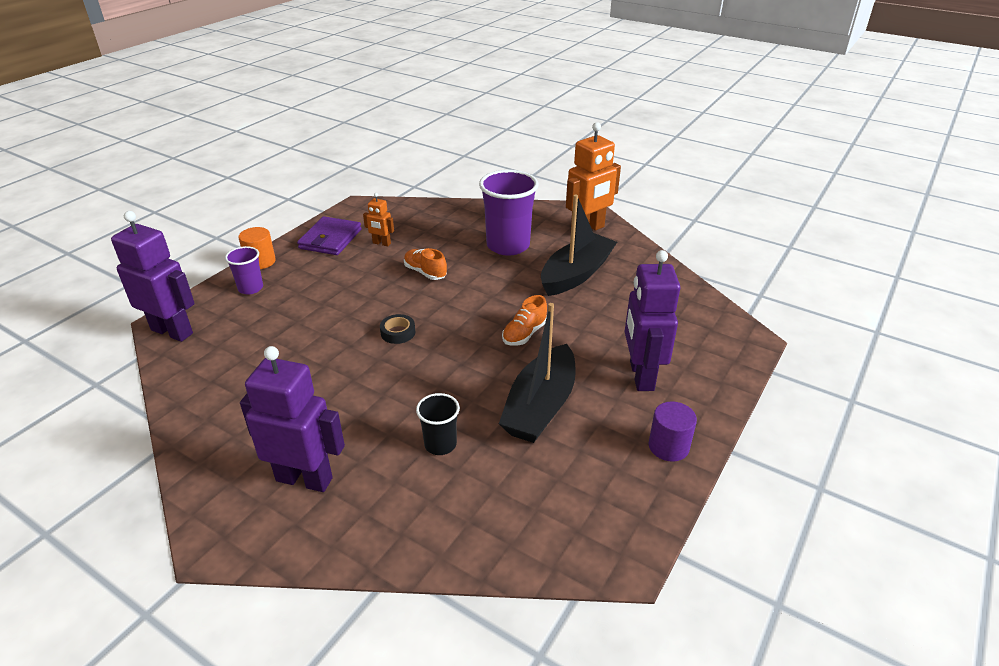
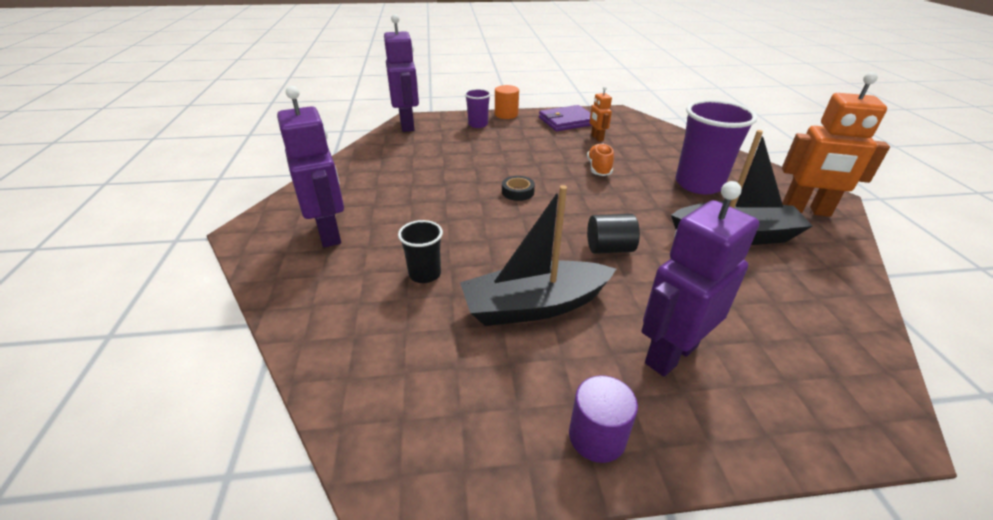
camera: 50 degrees right, 0 degrees up
(524, 334) = (609, 248): orange shoe -> black cylinder

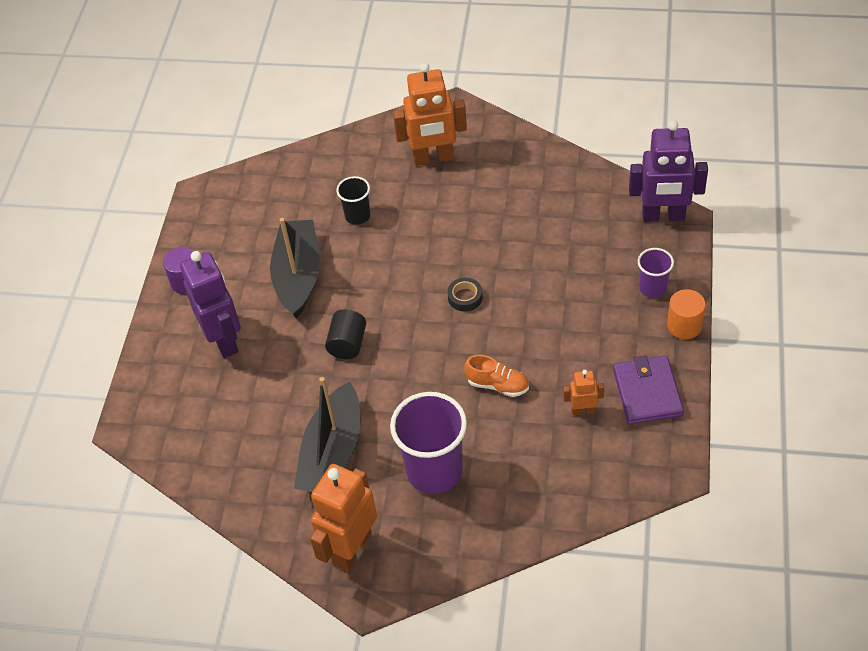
camera: 110 degrees right, 15 degrees up
(329, 233) = (433, 158): purple robot -> orange robot

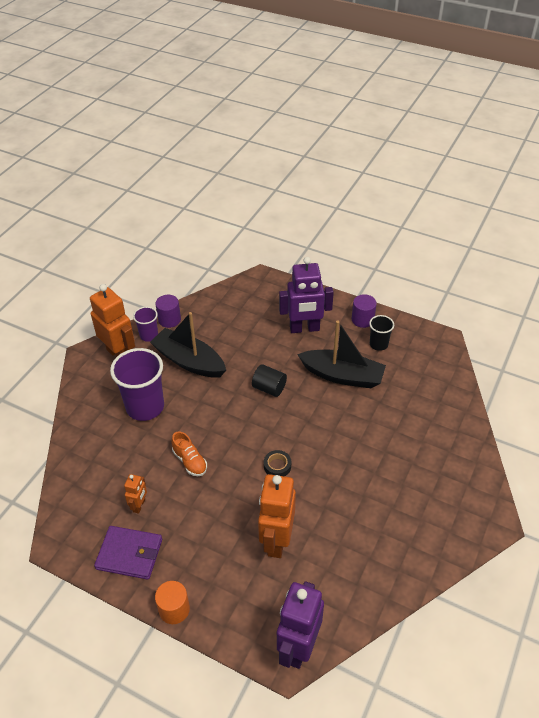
camera: 105 degrees right, 5 degrees down
(256, 514) = (169, 319): none -> purple cylinder
(357, 216) = (387, 422): black cup -> black cup (378, 344)
(433, 158) = (434, 489): orange robot -> orange robot (276, 541)
(497, 385) = (190, 461): orange shoe -> orange shoe turned 75 degrees counterclockwise
(652, 288) = (223, 601): purple cup -> purple cup (149, 335)

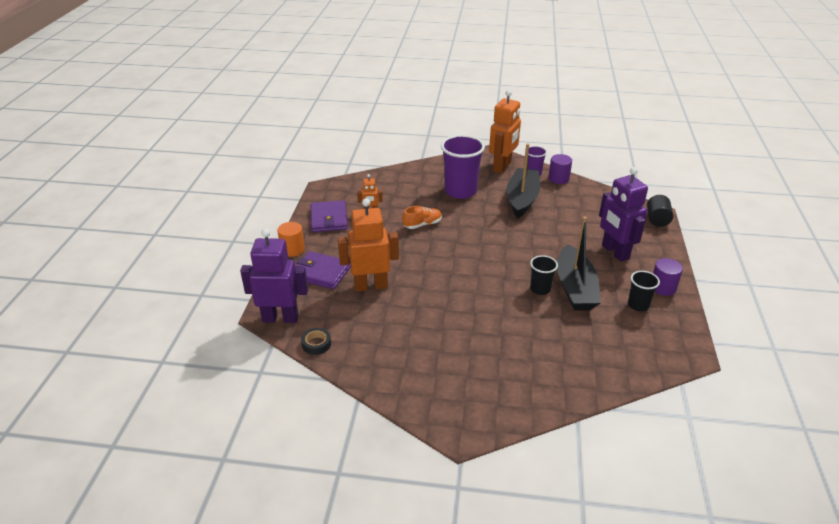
camera: 70 degrees right, 10 degrees down
(190, 461) = (422, 224): orange shoe -> orange shoe turned 150 degrees counterclockwise
(233, 586) = (321, 272): none -> purple wallet
(269, 388) = (525, 247): black cylinder -> black cylinder (657, 220)
(277, 466) = (444, 270): black tape -> black tape (316, 344)
(334, 401) = (540, 289): none -> black cup

